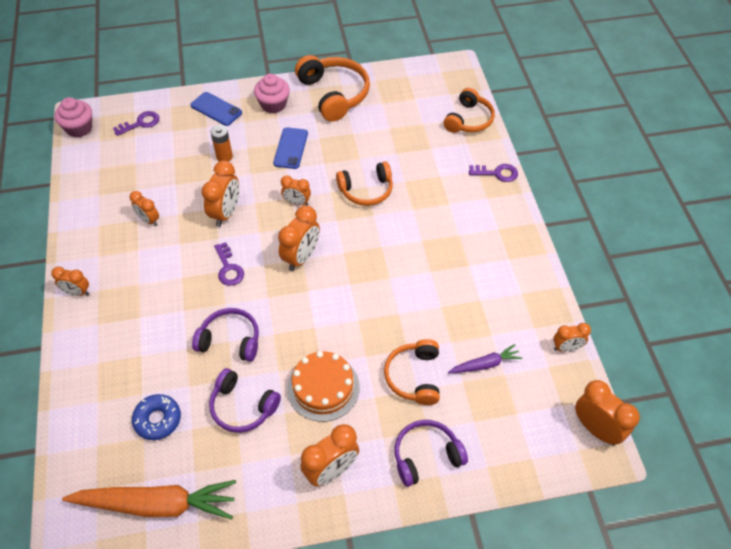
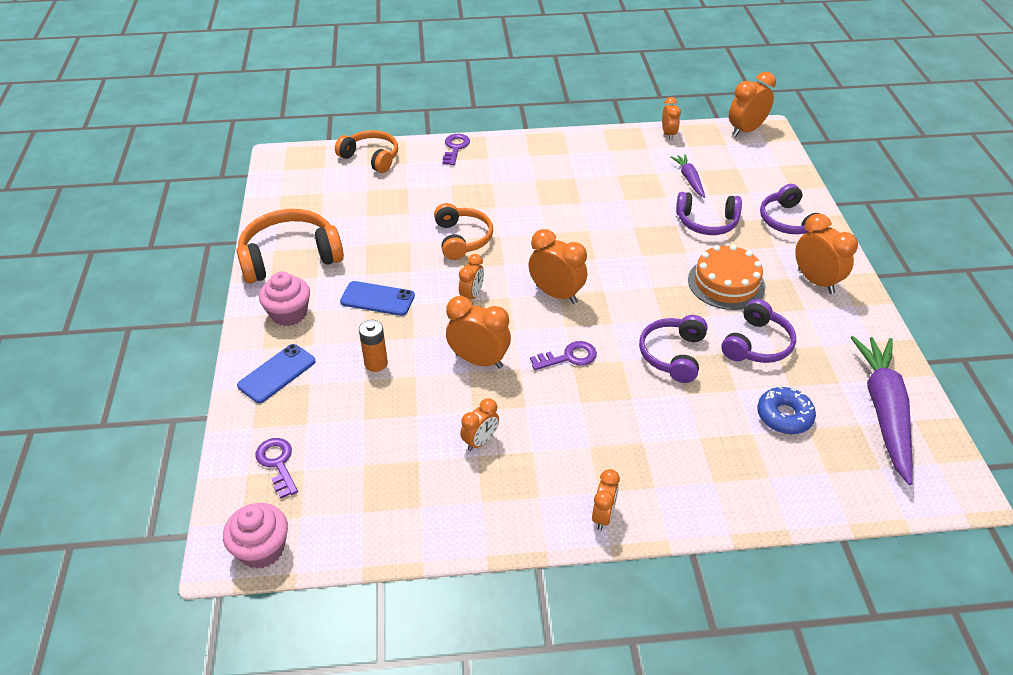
camera: 85 degrees left, 10 degrees down
(157, 504) = (884, 411): orange carrot -> purple carrot
(414, 376) = (707, 222): orange headphones -> purple headphones

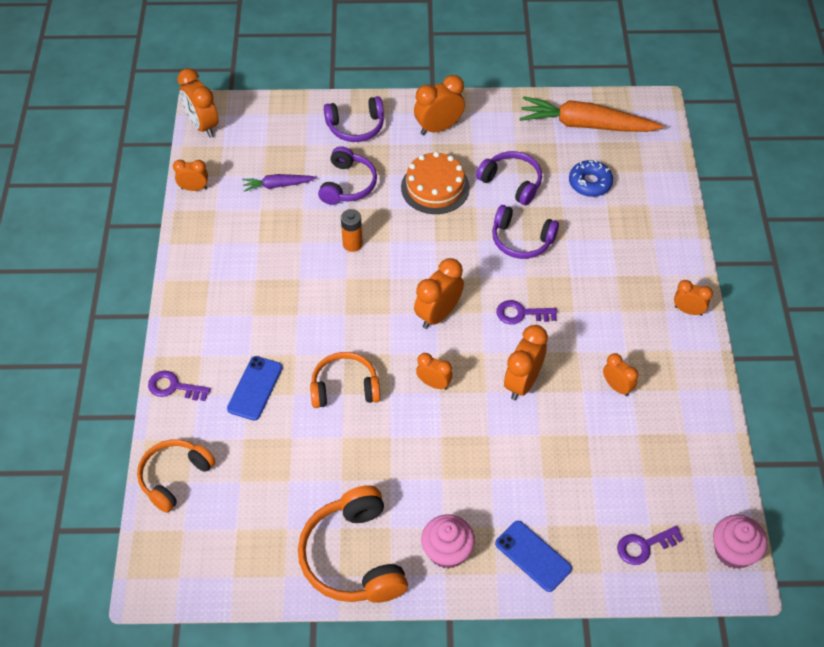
camera: 85 degrees left, 10 degrees up
(376, 363) = (522, 467): orange battery -> orange battery (352, 244)
(377, 299) = (431, 467): blue phone -> blue phone (255, 388)
(569, 357) = (521, 313): purple key -> purple key turned 75 degrees counterclockwise
(884, 411) = (586, 125): purple carrot -> orange carrot

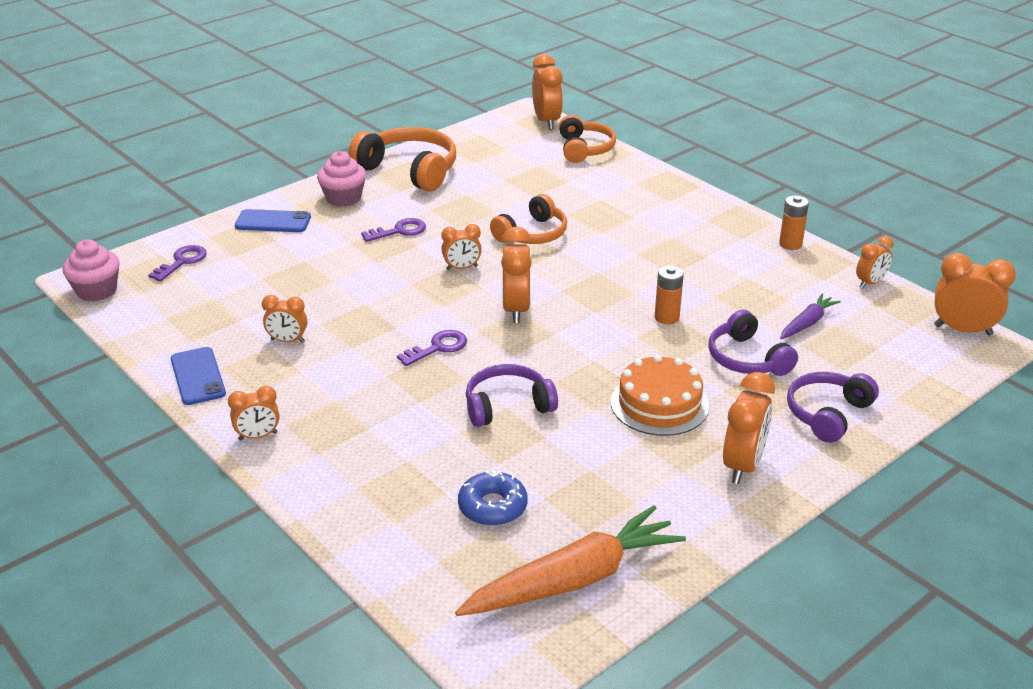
camera: 140 degrees right, 20 degrees down
(173, 387) = (659, 179): purple key -> purple key (399, 231)
(188, 252) = (790, 244): none -> orange battery
(255, 388) = (600, 204): blue phone -> blue phone (198, 376)
(511, 182) = (584, 455): purple headphones -> none
(522, 382) = (383, 303): orange clock -> orange clock (546, 121)

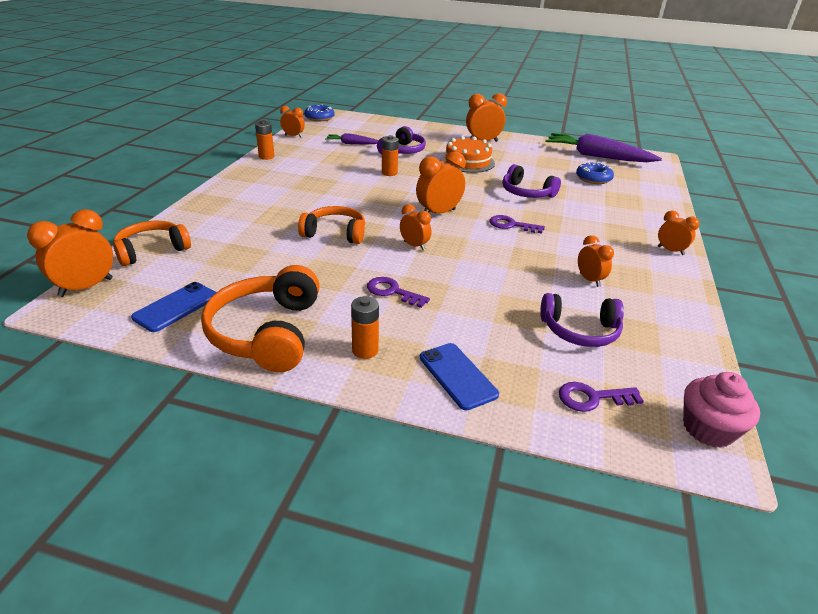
camera: 125 degrees left, 0 degrees up
(198, 376) = (676, 298): blue phone -> blue phone (176, 307)
(343, 198) = (365, 350): pink cupcake -> orange battery
(574, 579) = (597, 156): orange carrot -> purple carrot
(828, 414) = (423, 133): purple headphones -> purple headphones (580, 330)
(962, 330) = (319, 118): orange clock -> blue donut

